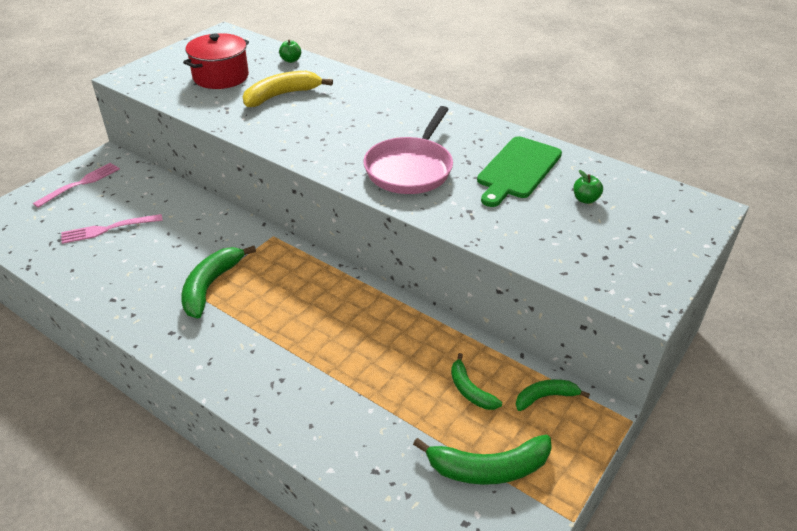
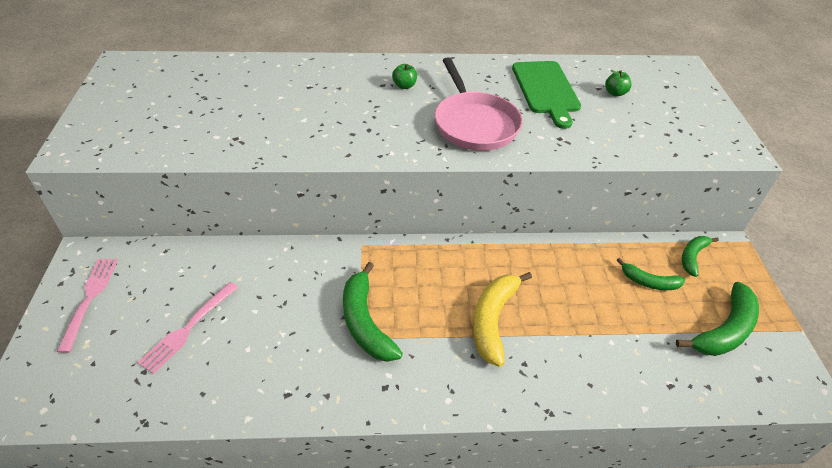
camera: 40 degrees left, 5 degrees up
(221, 77) = (184, 109): red pot -> none
(281, 95) = (274, 104): yellow banana -> yellow banana (493, 320)
(291, 60) = (235, 66): green apple -> green apple (404, 86)

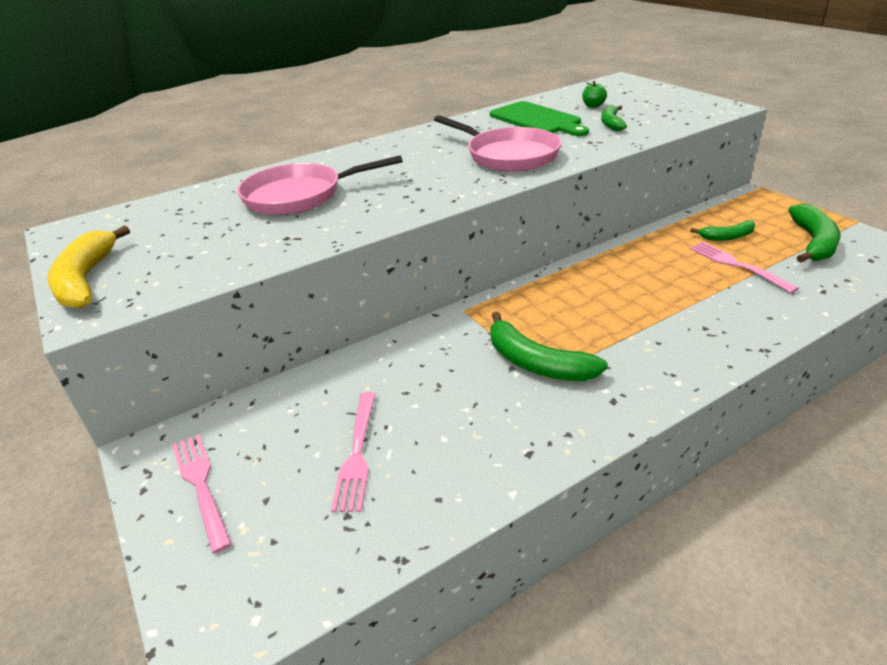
camera: 25 degrees left, 10 degrees down
(283, 98) = (300, 196): none -> pink pan
(404, 86) = (411, 153): green apple -> none
(493, 320) = (644, 311): yellow banana -> yellow banana (86, 280)
(622, 317) = (737, 265): none -> pink fork
(692, 257) = (736, 210): green banana -> green banana (611, 123)

